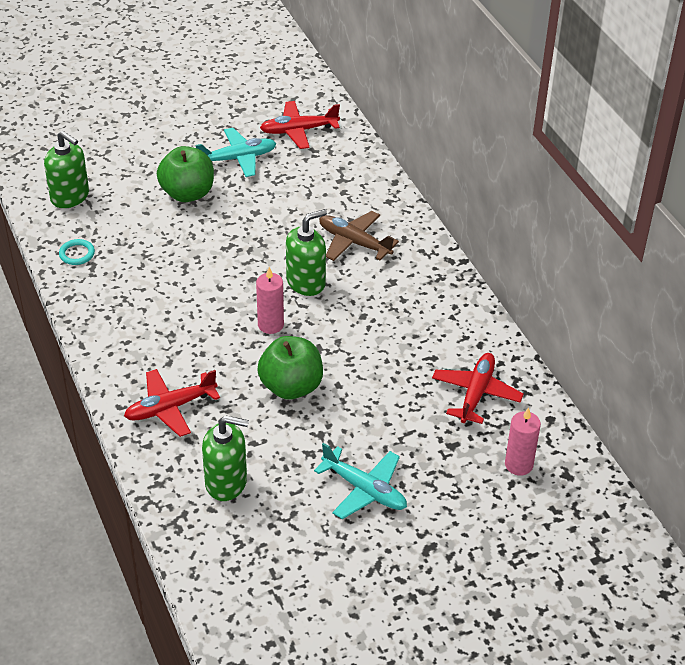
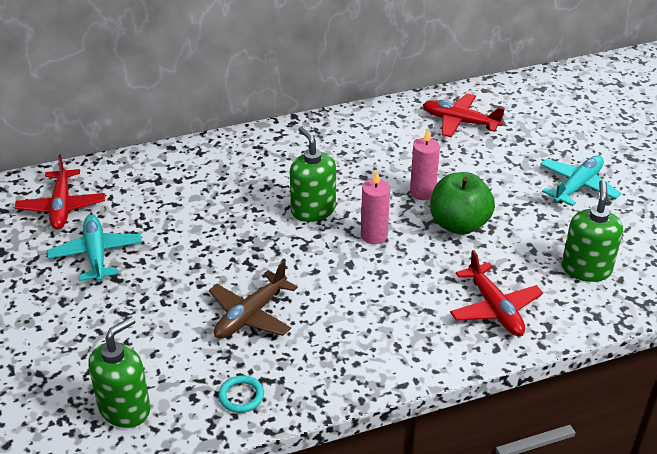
camera: 85 degrees left, 5 degrees down
(187, 193) = (148, 296): green apple -> none
(354, 242) = (258, 177): brown plane -> brown plane (250, 315)
(518, 465) = (535, 108): pink candle -> pink candle (422, 192)

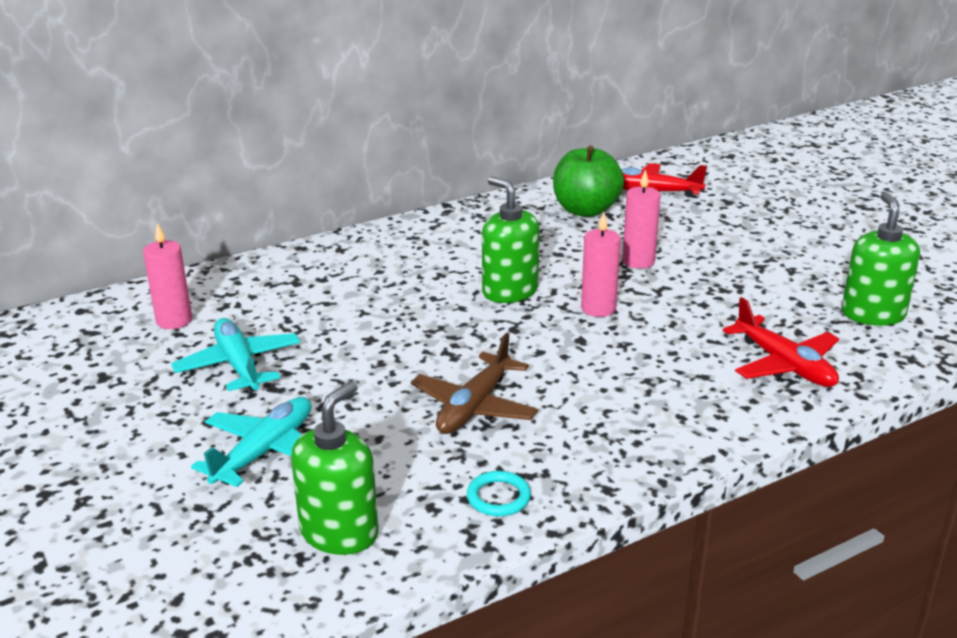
camera: 10 degrees left, 10 degrees down
(62, 207) = (174, 320): red plane -> pink candle
(459, 224) = (698, 287): green apple -> green apple (586, 210)
(577, 186) = (819, 238): turquoise plane -> turquoise plane (265, 451)

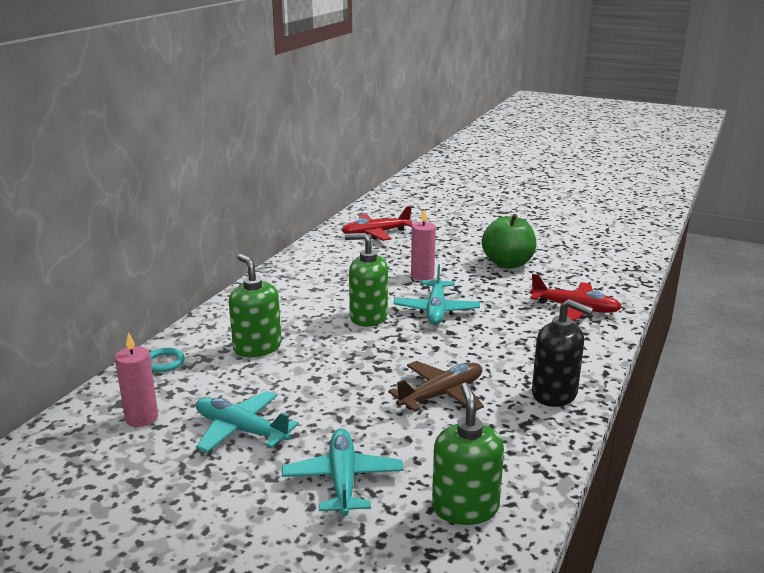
camera: 35 degrees left, 5 degrees down
(474, 407) = (442, 395): brown plane -> brown plane turned 120 degrees counterclockwise
(498, 497) = (529, 442): turquoise ring -> turquoise ring (164, 362)
(586, 210) = (350, 254): green apple -> green apple (507, 263)
(598, 308) = (436, 310): pink candle -> turquoise plane
(605, 457) = (554, 394): none -> black soap dispenser
(873, 314) = (581, 267): green soap dispenser -> green soap dispenser (257, 347)

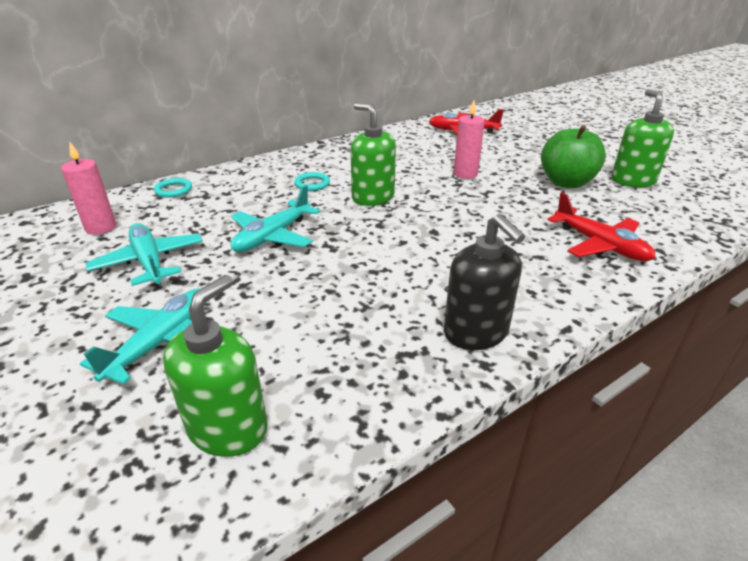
camera: 30 degrees right, 10 degrees up
(257, 347) = (252, 198): green soap dispenser -> green soap dispenser (632, 180)
(298, 319) = (312, 184): none -> turquoise ring
(436, 310) = (443, 207): turquoise plane -> turquoise plane (272, 236)
(442, 395) = (353, 290): brown plane -> none

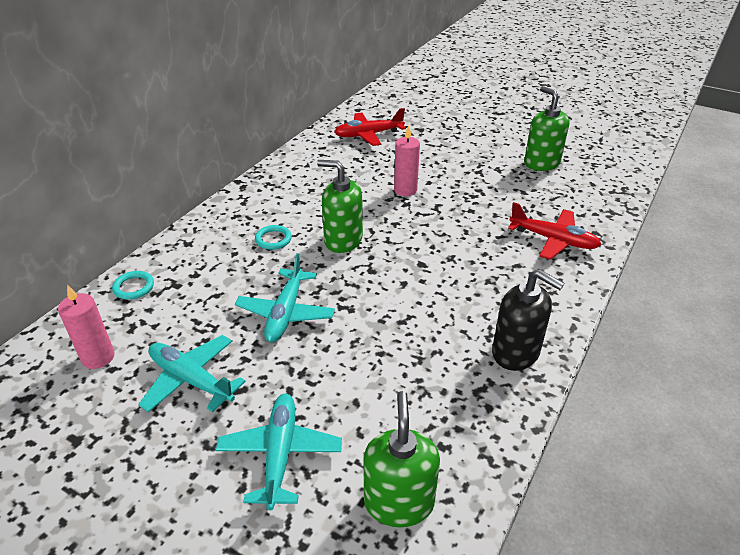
camera: 25 degrees left, 5 degrees up
(566, 182) = (493, 178): green apple -> none

